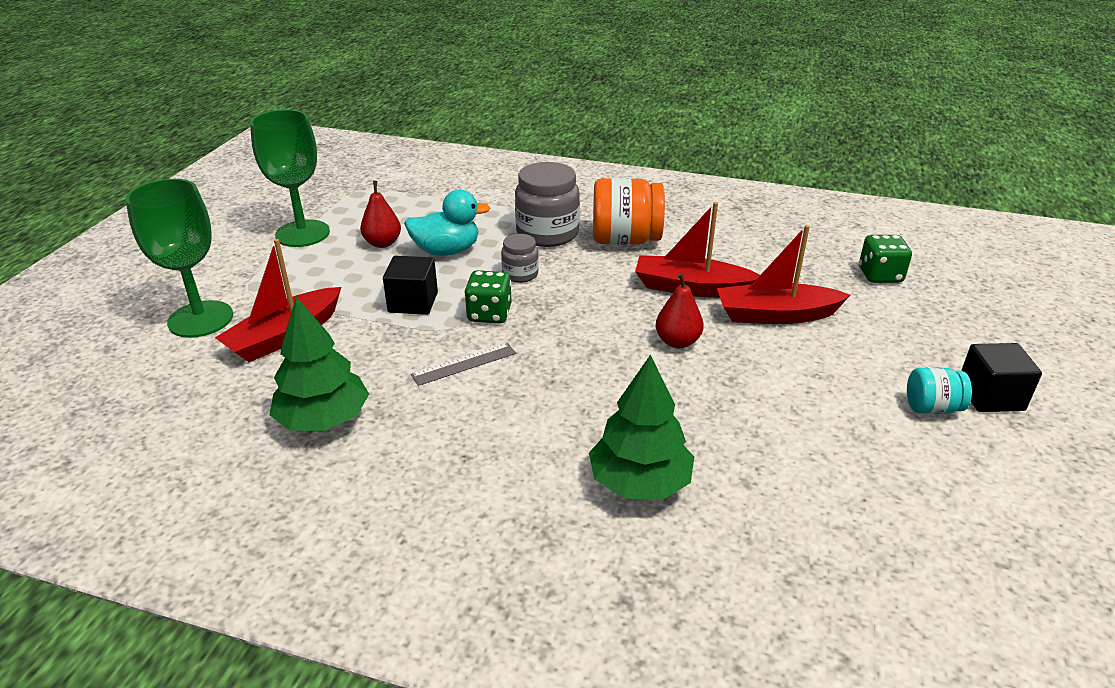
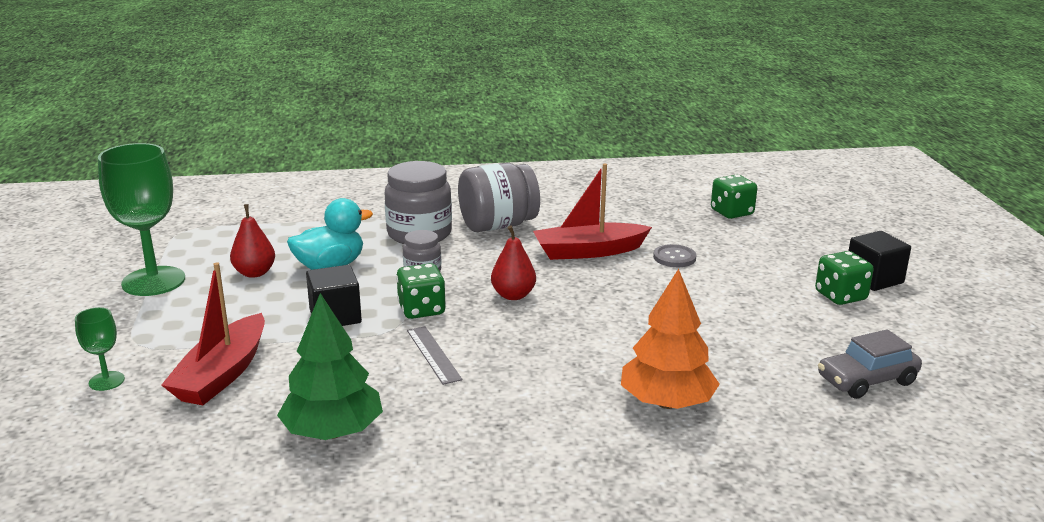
camera: 25 degrees left, 10 degrees down
(200, 319) = (106, 381): green goblet -> green goblet, size x0.47
(464, 364) = (433, 354): grey ruler -> grey ruler turned 60 degrees counterclockwise
(625, 240) = (498, 226): orange jar -> grey jar
(639, 482) = (666, 403): green tree -> orange tree
(677, 342) = (611, 294): red pear -> red pear (513, 295)
(775, 315) = (674, 257): red boat -> grey button
(882, 523) = (866, 380): none -> grey car
(931, 408) = (840, 296): turquoise jar -> green dice

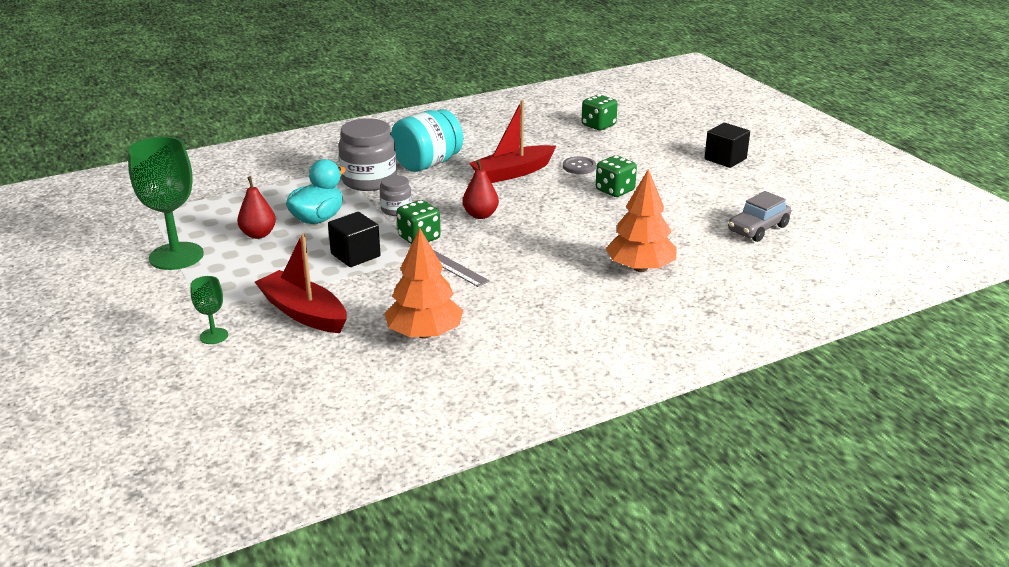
camera: 20 degrees left, 5 degrees up
(222, 374) = (303, 313): red boat -> red boat turned 135 degrees clockwise
(333, 432) = (424, 333): green tree -> orange tree
(498, 226) = (427, 164): grey jar -> turquoise jar
(840, 296) = (710, 175): green dice -> green dice (615, 190)

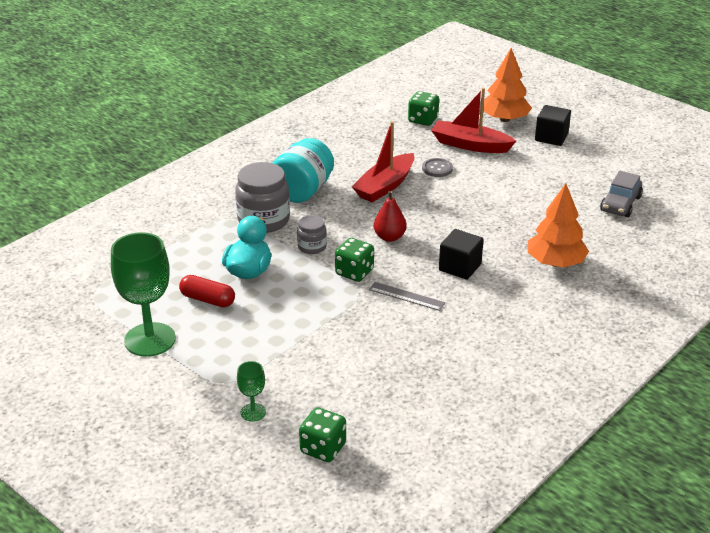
camera: 20 degrees left, 5 degrees up
(258, 234) = (207, 300): red pear -> red capsule
(303, 313) = (313, 370): red boat -> red boat (470, 145)
(355, 255) = (312, 302): black cube -> black cube (460, 267)
(424, 333) = (429, 366): orange tree -> orange tree (504, 119)
(615, 190) = (484, 188): green dice -> green dice (323, 448)

